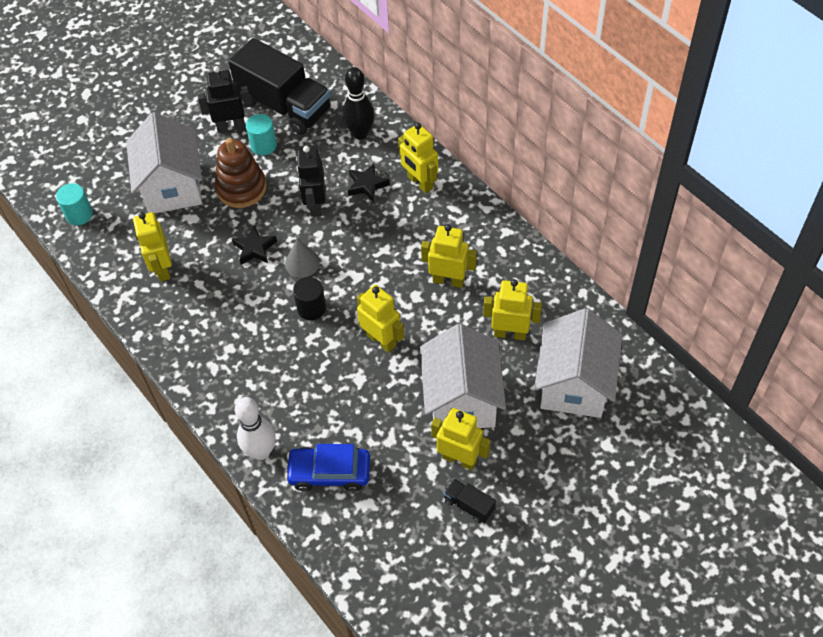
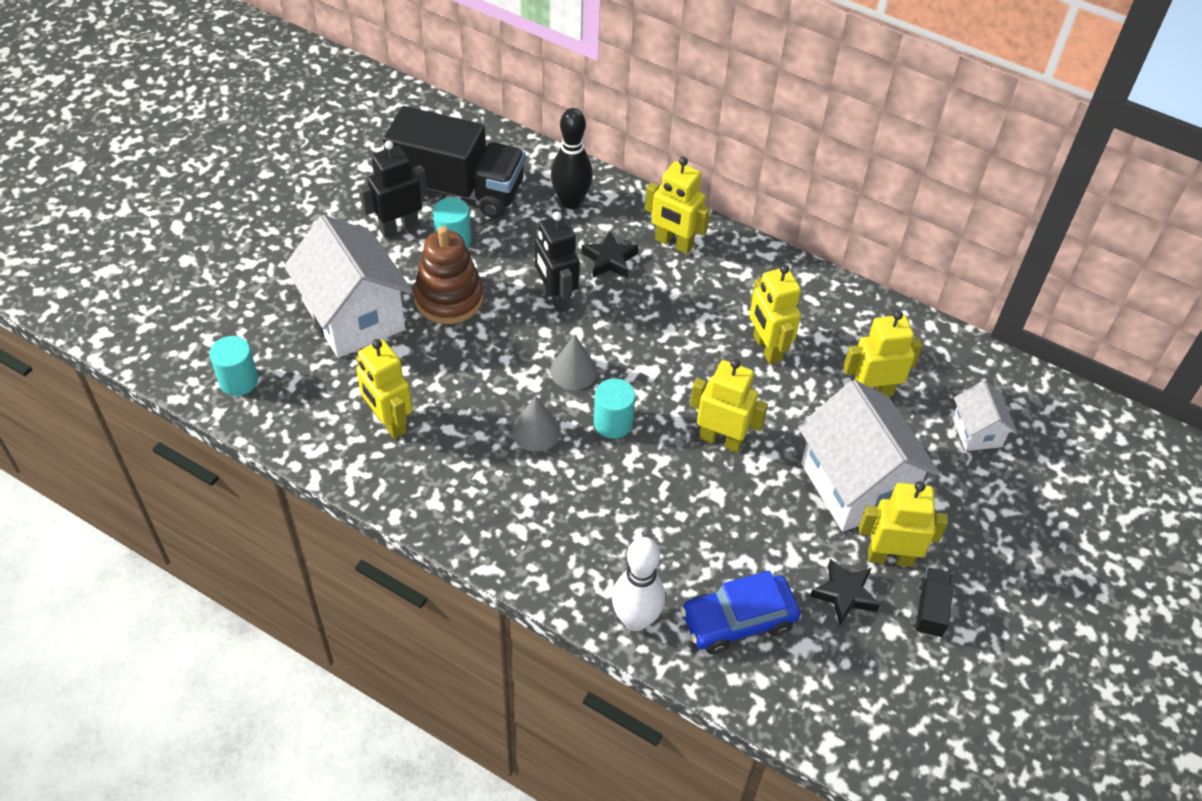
camera: 25 degrees left, 5 degrees down
(254, 248) = (502, 368): black star -> black star (844, 594)
(256, 300) = (536, 431): none -> grey cone
(311, 308) = (613, 423): black cylinder -> turquoise cylinder
(448, 280) = (766, 348): yellow robot -> yellow robot turned 105 degrees counterclockwise
(469, 505) = (930, 610): black truck -> black truck turned 90 degrees clockwise
(574, 384) = (976, 432): white house -> white house, size x0.50

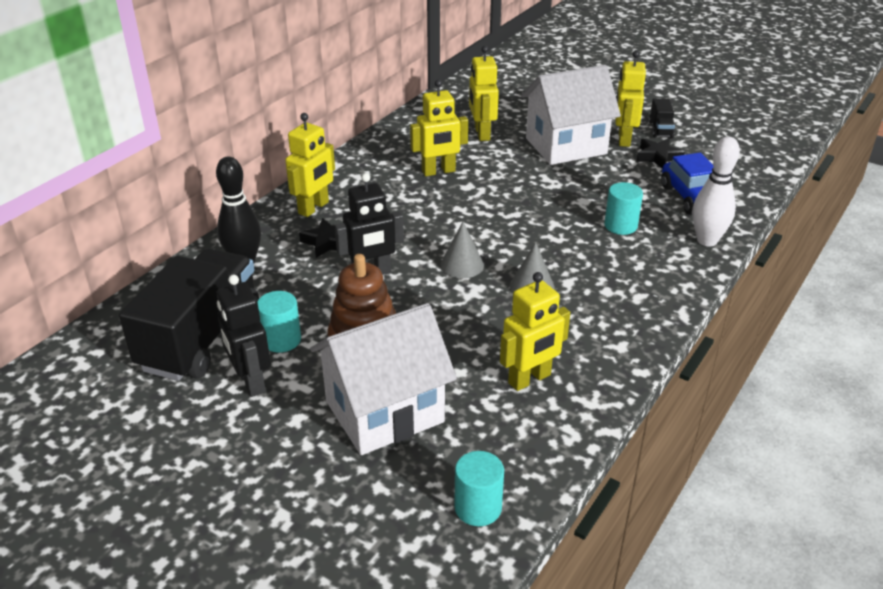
camera: 85 degrees left, 15 degrees down
(613, 423) = (519, 245): turquoise cylinder -> turquoise cylinder (620, 226)
(721, 439) = (531, 196): yellow robot -> none
(930, 610) = (660, 129): black truck -> black truck turned 105 degrees counterclockwise
(976, 432) = (515, 101): white house -> none

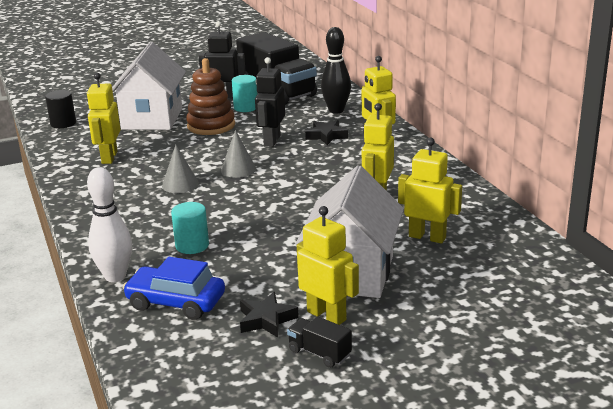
camera: 125 degrees right, 10 degrees down
(478, 507) = (63, 123): turquoise cylinder -> black cylinder

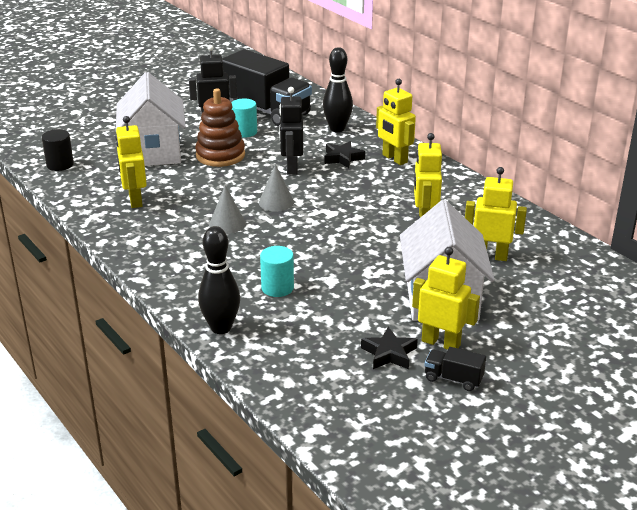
camera: 15 degrees left, 5 degrees up
(115, 276) = (221, 328): white bowling pin -> black bowling pin
(176, 302) = (295, 347): blue car -> none

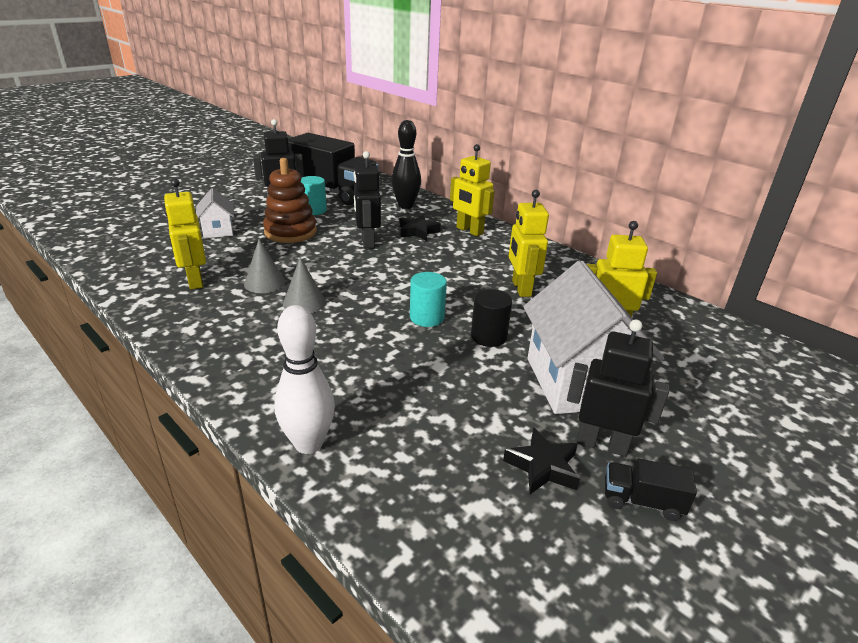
camera: 10 degrees left, 0 degrees up
(60, 165) = (110, 246): black cylinder -> black cylinder (488, 336)
(154, 152) = (218, 231): white house -> white house, size x0.50
(221, 328) = (308, 444): black bowling pin -> white bowling pin
(276, 202) = (357, 277): grey cone -> grey cone (264, 283)
(277, 288) = (375, 379): turquoise cylinder -> turquoise cylinder (427, 317)
(441, 343) = (602, 444): yellow robot -> black robot

